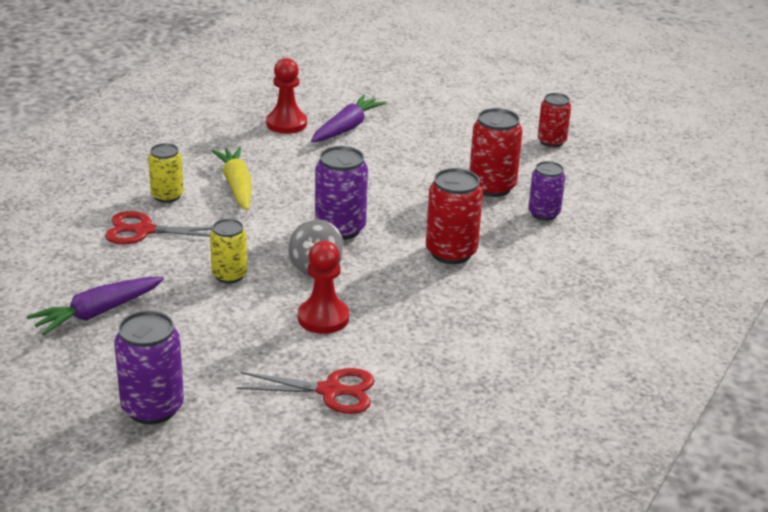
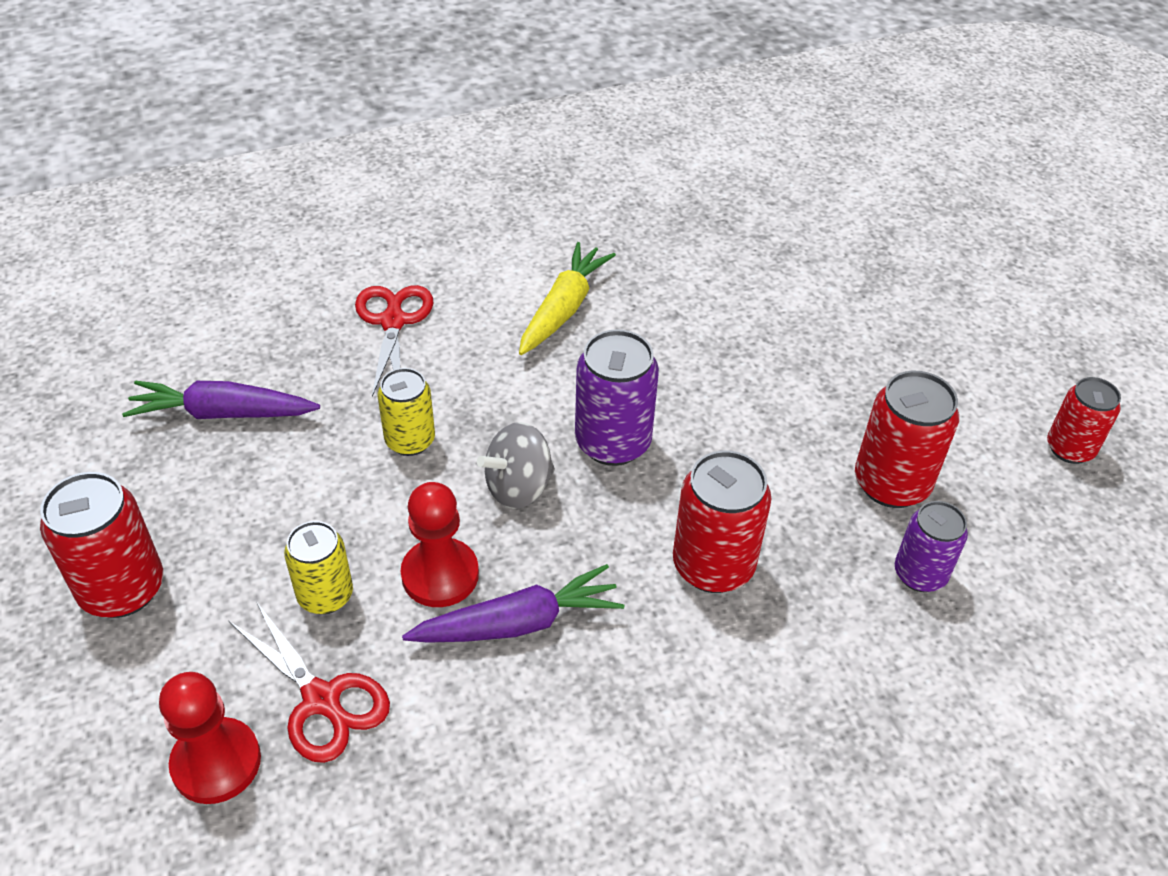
camera: 40 degrees right, 15 degrees up
(143, 230) = (393, 321): red scissors -> red scissors turned 45 degrees clockwise
(152, 408) = (122, 589): purple can -> red can
(167, 196) = (472, 283): yellow can -> yellow can (325, 595)
(286, 124) = (724, 241): red pawn -> red pawn (216, 762)
(347, 128) = (794, 283): purple carrot -> purple carrot (519, 623)

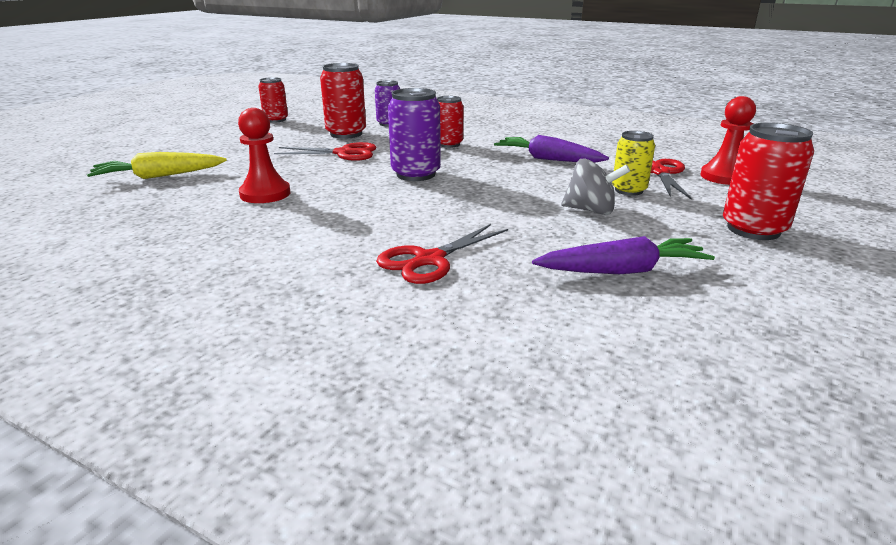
camera: 130 degrees left, 20 degrees down
(222, 413) = (622, 271): purple carrot -> purple carrot turned 60 degrees counterclockwise
(410, 440) = (512, 211): yellow can -> none
(440, 575) = (563, 177): red pawn -> red pawn (265, 194)
(518, 487) = (484, 181): grey spinning top -> grey spinning top (590, 210)
(563, 308) = (322, 217): yellow carrot -> yellow carrot (159, 176)
(713, 565) = (449, 144): red can -> red can, size x0.66
(777, 429) = (345, 153): none -> red scissors

